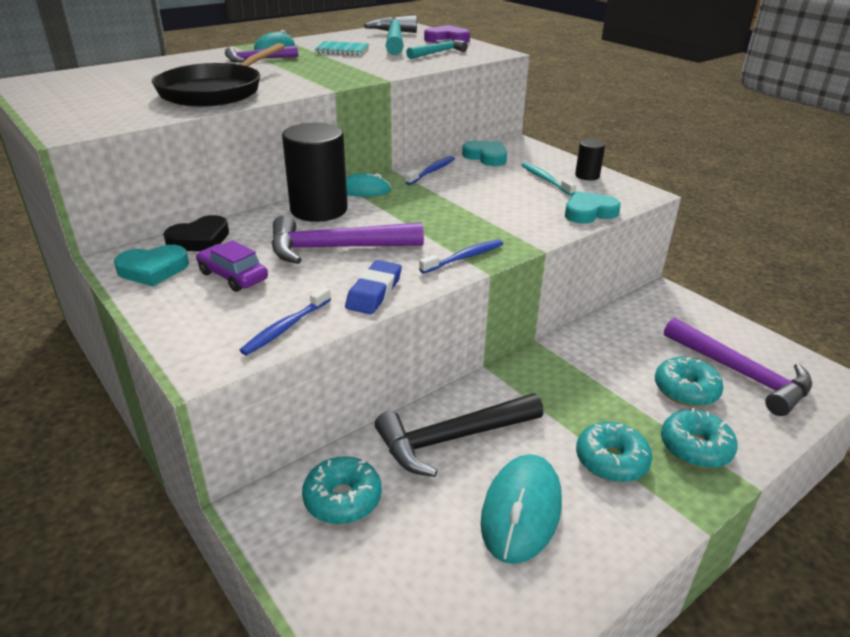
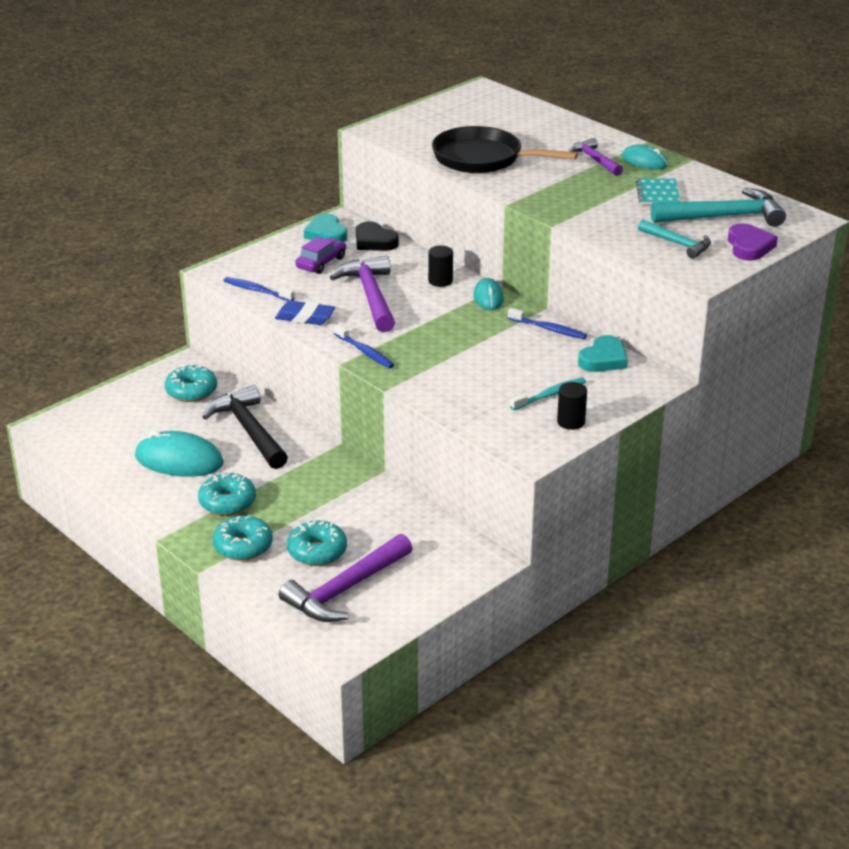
camera: 85 degrees right, 0 degrees up
(319, 210) = (440, 281): black cylinder -> black cylinder, size x0.48
(589, 212) = (472, 417): turquoise heart -> none

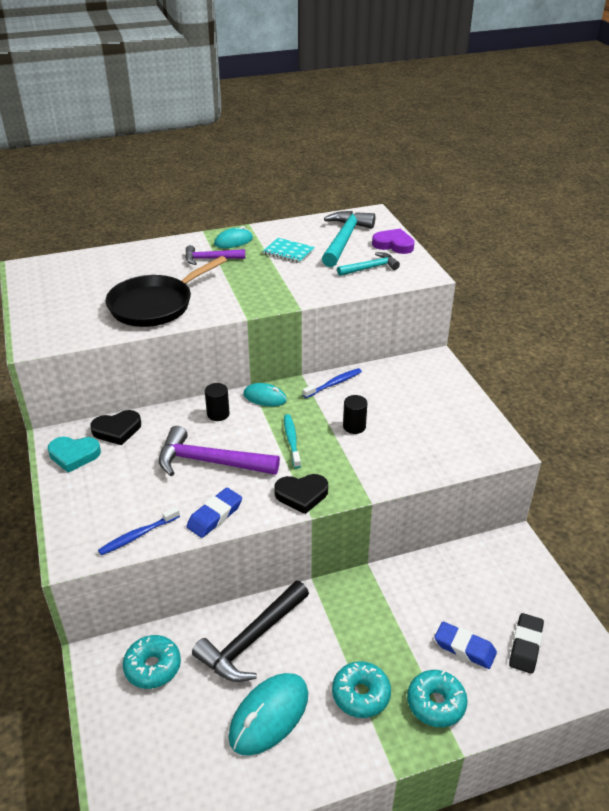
camera: 65 degrees left, 5 degrees up
(248, 430) = (252, 640): black hammer -> black hammer turned 45 degrees counterclockwise
(317, 551) = (464, 648): turquoise donut -> blue eraser
(321, 263) = (124, 475): purple car -> none
(345, 590) = (525, 646): purple hammer -> black eraser
(364, 352) = (301, 495): blue toothbrush -> black heart
(549, 395) = (428, 414): turquoise toothbrush -> turquoise toothbrush (291, 441)
(571, 422) = (470, 416): black cylinder -> black cylinder (354, 426)
(603, 359) = (393, 373): turquoise heart -> none

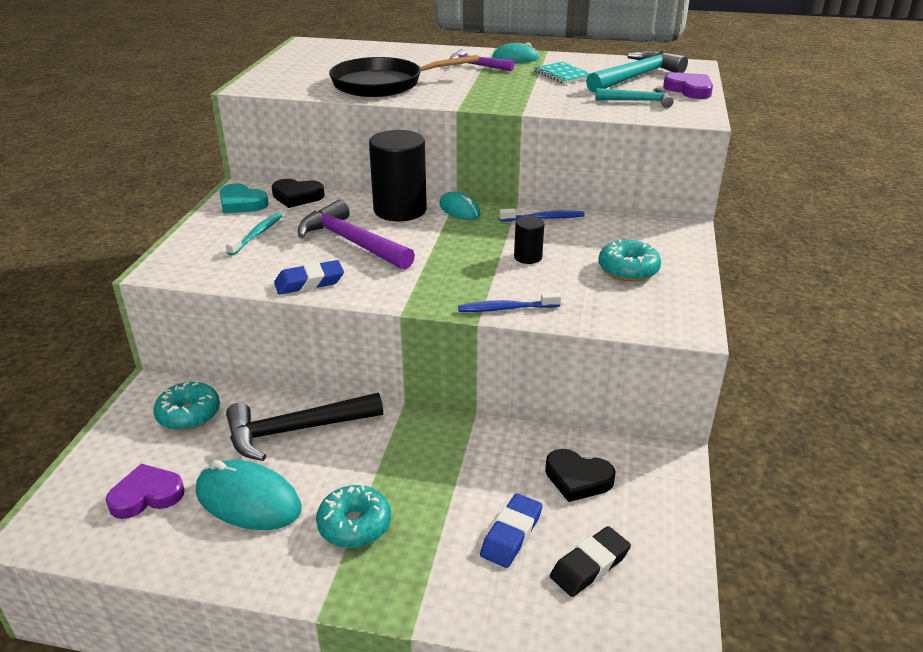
camera: 30 degrees right, 5 degrees down
(138, 535) = (227, 274): blue toothbrush -> blue toothbrush (506, 308)
(186, 753) = (146, 495): none -> purple heart
(218, 414) = (400, 210): black cylinder -> black cylinder, size x2.09
(269, 715) = (248, 500): turquoise mouse -> turquoise mouse turned 45 degrees clockwise
(291, 441) = (449, 249): turquoise toothbrush -> turquoise toothbrush (257, 234)
(301, 495) = (411, 293): black heart -> black heart (577, 478)
(436, 703) = (427, 571): turquoise donut -> turquoise donut (628, 270)
(464, 648) = (511, 534): blue eraser -> blue eraser turned 60 degrees clockwise

